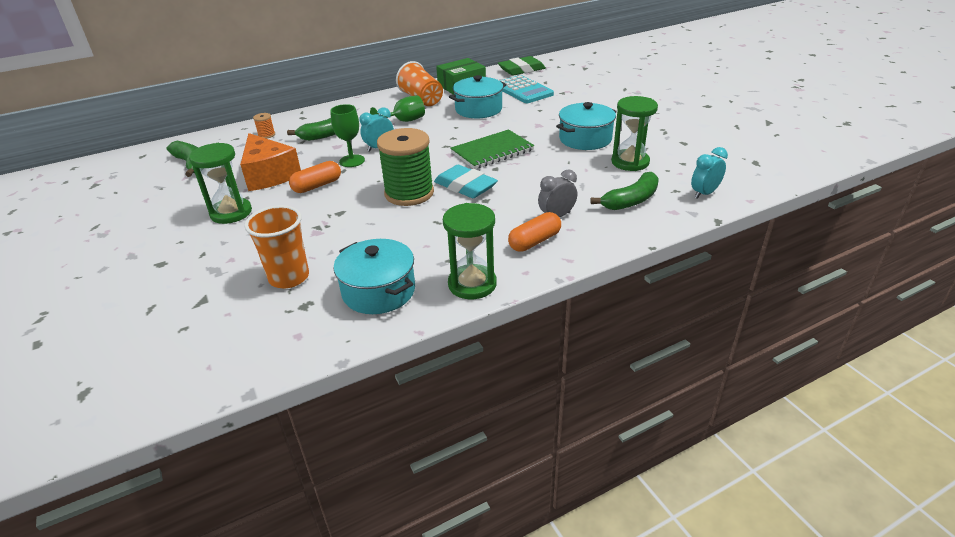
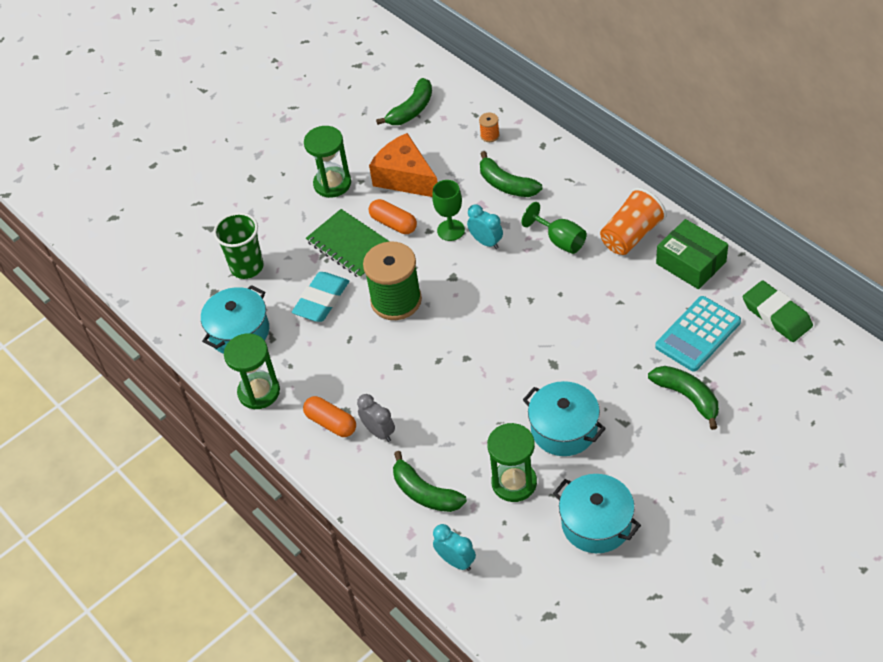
camera: 80 degrees right, 15 degrees up
(269, 175) = (405, 178): orange cheese -> orange cheese turned 90 degrees clockwise
(289, 277) = (247, 267): orange cup -> green cup
(465, 186) = (421, 342): turquoise eraser -> turquoise eraser (321, 300)
(478, 109) = (618, 302): turquoise pot -> turquoise pot (596, 523)
(492, 151) = (505, 345): green notebook -> green notebook (351, 245)
(574, 99) = (687, 397): none -> green banana

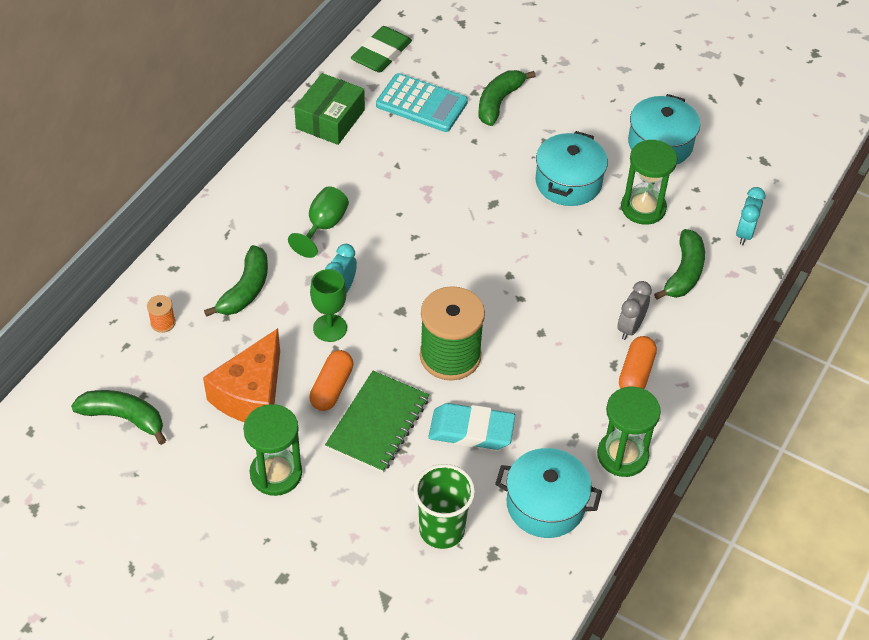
camera: 115 degrees left, 0 degrees up
(631, 235) = (302, 169): orange cup -> none

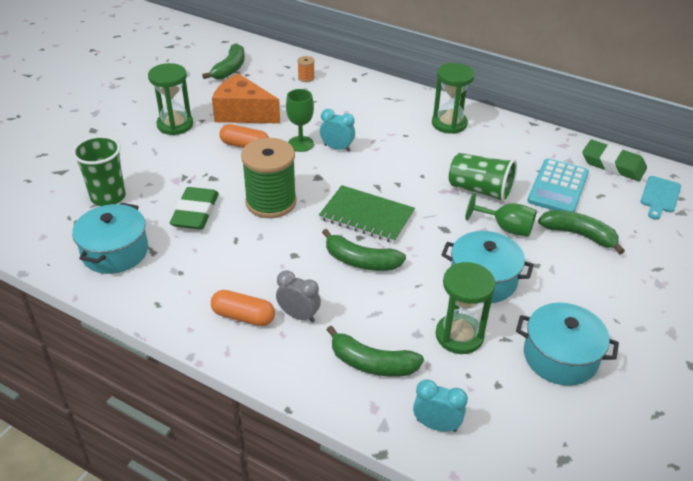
camera: 90 degrees right, 10 degrees down
(245, 290) = (336, 107): green banana -> green banana (361, 261)
(323, 226) = (402, 139): green goblet -> green goblet (506, 228)
(330, 119) = (521, 139): green box -> none
(377, 423) = (210, 167): green notebook -> green notebook (367, 216)
(427, 167) = (480, 190): none -> green cup
(436, 32) = (659, 196): none -> turquoise cutting board
(471, 430) = (195, 213): turquoise eraser -> green eraser
(622, 455) = (153, 302): green hourglass -> green hourglass (449, 123)

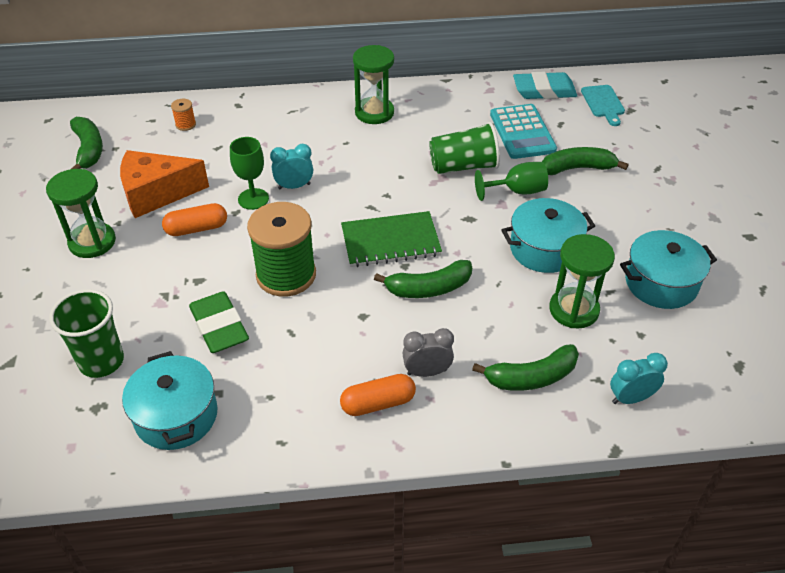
camera: 35 degrees left, 5 degrees up
(613, 164) = (544, 90): green eraser -> turquoise eraser

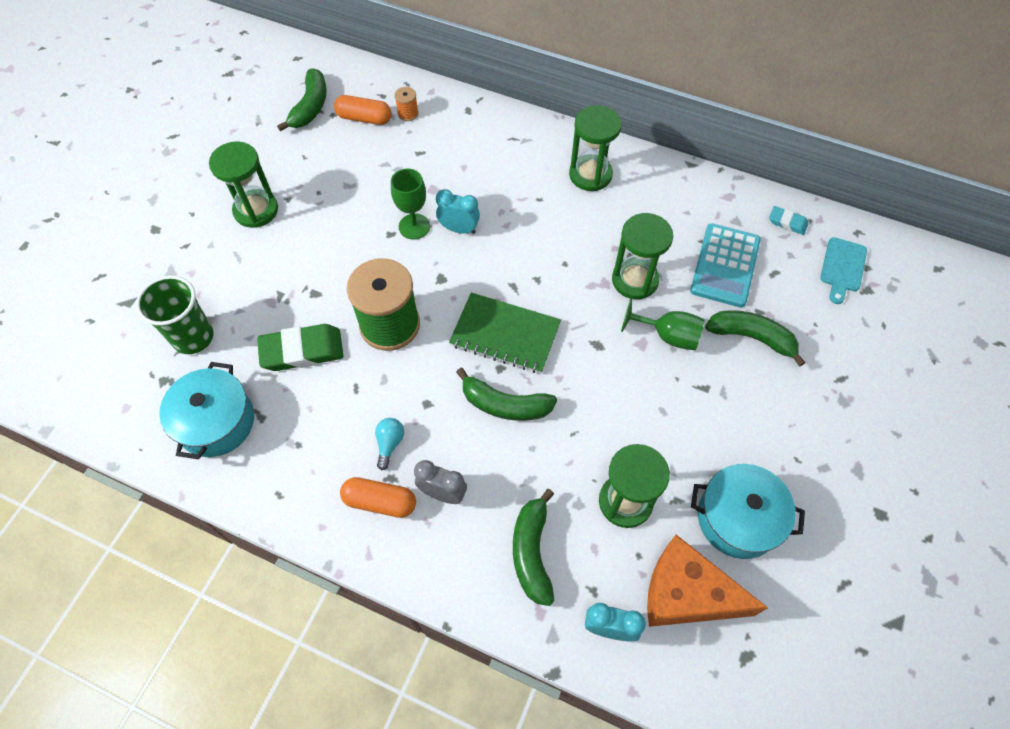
camera: 30 degrees right, 15 degrees up
(157, 194) = (337, 182): orange cheese -> orange cheese (686, 594)
(197, 229) = (347, 237): orange capsule -> orange capsule (364, 118)
(219, 326) = (302, 351): green eraser -> green eraser turned 75 degrees clockwise
(353, 358) = (389, 444): none -> turquoise light bulb
(463, 166) = (635, 280): green cup -> green hourglass
(531, 377) = (532, 552): green banana -> green banana turned 75 degrees clockwise
(544, 90) = (787, 222): turquoise eraser -> turquoise eraser, size x0.53
(544, 249) = (646, 417): turquoise pot -> none

